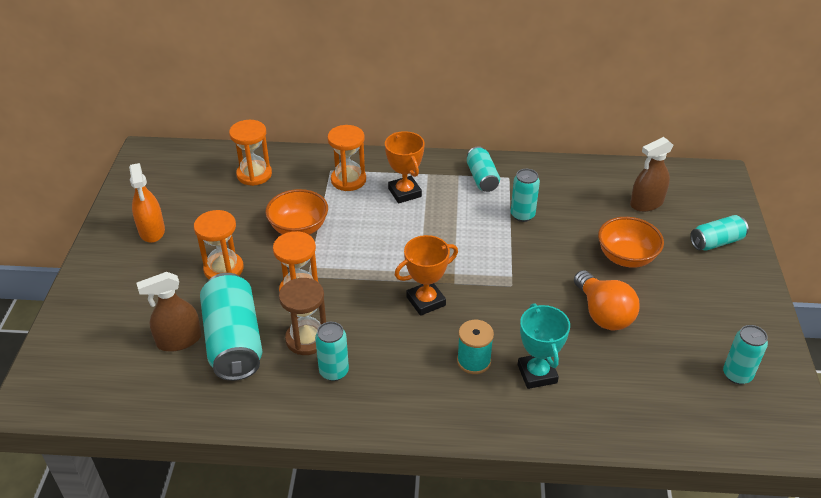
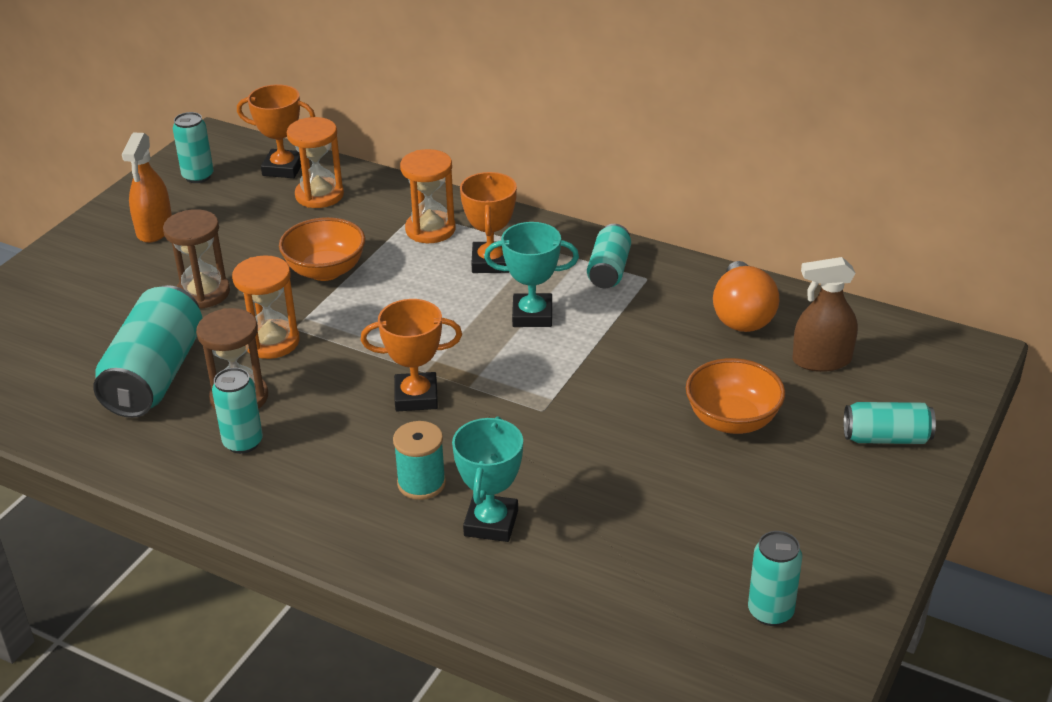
camera: 25 degrees right, 5 degrees down
(179, 340) = (96, 356): brown spray bottle -> none
(214, 161) = (283, 168): none -> orange trophy
(223, 269) = (203, 293): orange hourglass -> brown hourglass
(457, 222) = (532, 315): none -> turquoise trophy
(522, 215) = (628, 329): turquoise can -> turquoise can (198, 176)
(603, 314) = (640, 479): orange light bulb -> orange light bulb (742, 315)

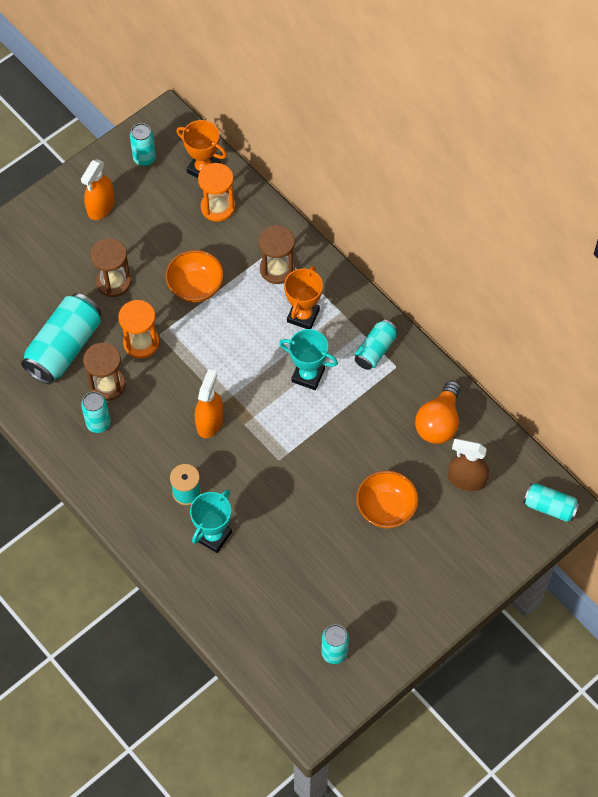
camera: 20 degrees right, 25 degrees up
(416, 397) = (209, 422): orange trophy -> orange spray bottle
(430, 229) = (277, 269): orange hourglass -> brown hourglass
(886, 438) = (469, 555): turquoise can -> turquoise can (549, 507)

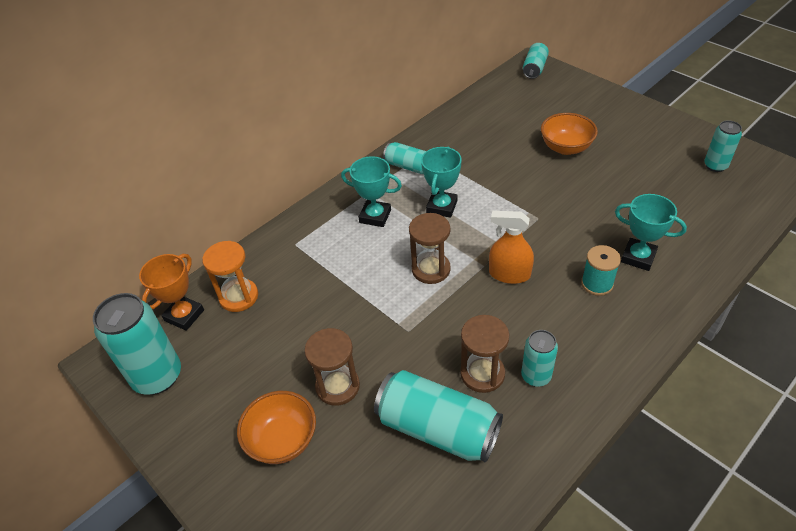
camera: 90 degrees left, 15 degrees down
(101, 207) = (224, 416): orange spray bottle -> none
(141, 343) = (420, 347): orange hourglass -> none
(144, 158) = (157, 376): turquoise can -> turquoise can, size x1.79
(195, 287) = (343, 305): orange bowl -> orange bowl (282, 440)
(277, 269) = (320, 240): brown hourglass -> brown hourglass (431, 269)
(303, 316) = (375, 216): orange trophy -> turquoise trophy
(438, 422) = (474, 125): orange light bulb -> none
(467, 479) = (523, 108): brown spray bottle -> none

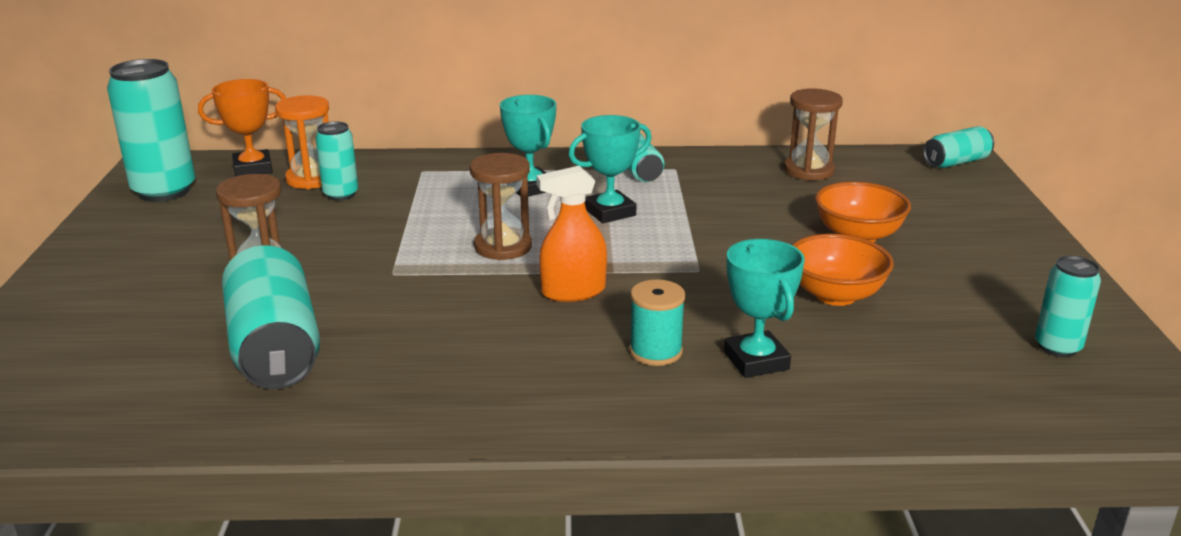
camera: 40 degrees right, 20 degrees down
(282, 440) = (157, 276): orange bowl -> orange bowl (835, 295)
(482, 374) = (391, 340): brown hourglass -> brown hourglass (808, 170)
(509, 274) = (573, 291): orange spray bottle -> orange spray bottle turned 75 degrees counterclockwise
(536, 376) = (436, 374): turquoise can -> turquoise can (341, 194)

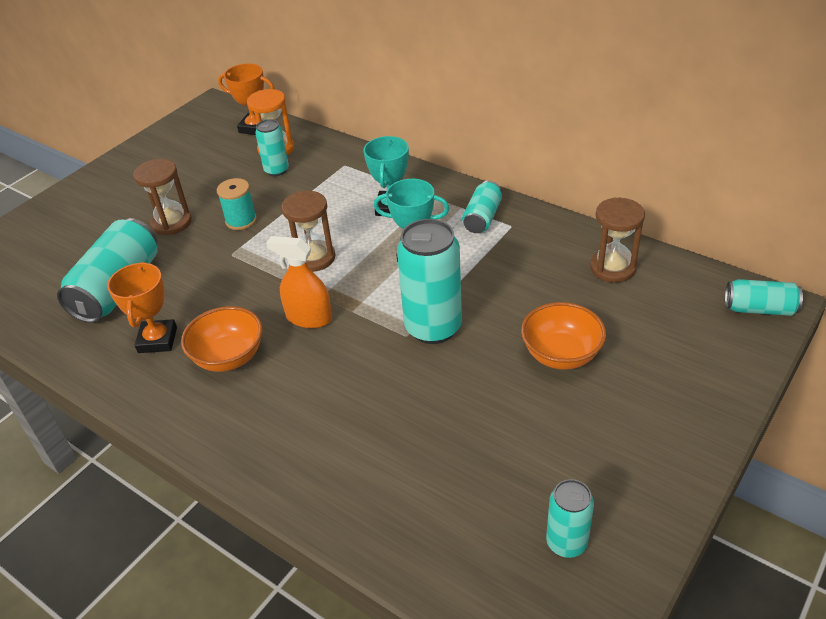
camera: 40 degrees right, 15 degrees up
(164, 191) = (193, 132): turquoise can -> turquoise can (433, 327)
(411, 371) = (157, 340): none -> orange trophy
(655, 351) = (295, 394): turquoise spool -> turquoise spool (241, 220)
(756, 361) = (343, 435): turquoise trophy -> none
(835, 295) = (468, 405): orange bowl -> orange bowl (229, 357)

